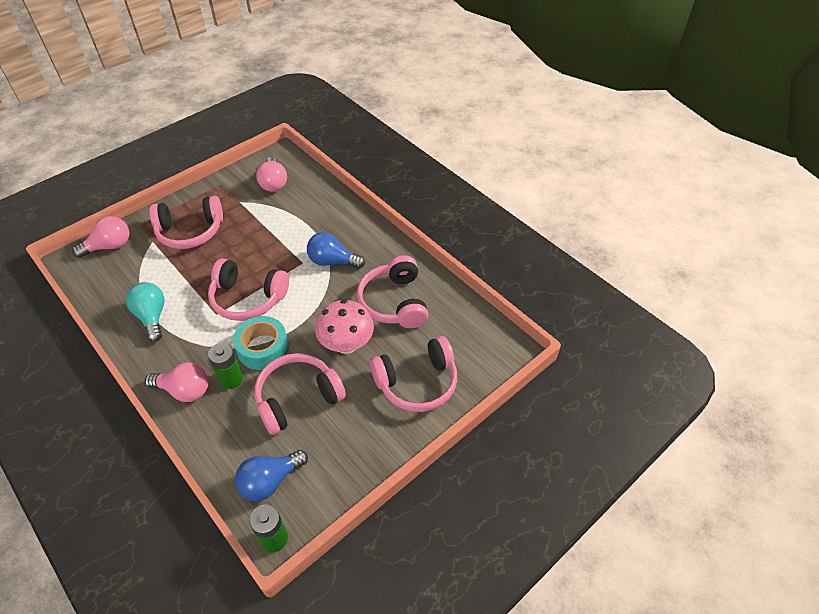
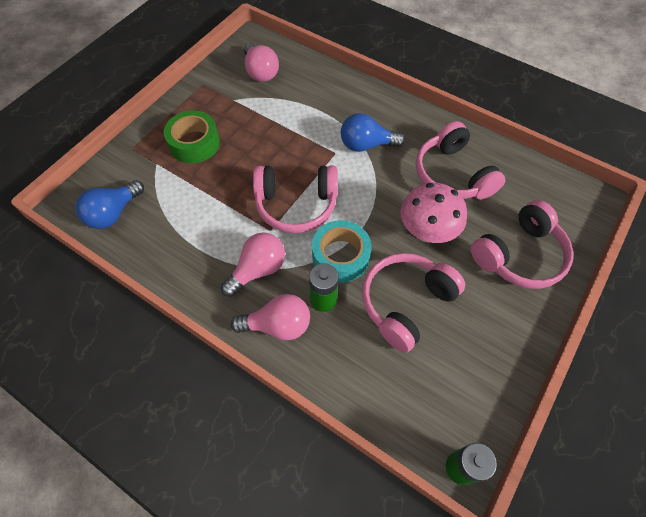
camera: 15 degrees left, 10 degrees up
(109, 246) = (108, 179): pink light bulb -> pink light bulb (258, 270)
(152, 317) = (199, 249): turquoise light bulb -> none
(190, 231) = (194, 143): pink headphones -> green tape
(270, 481) = (423, 404): blue light bulb -> blue light bulb (113, 213)

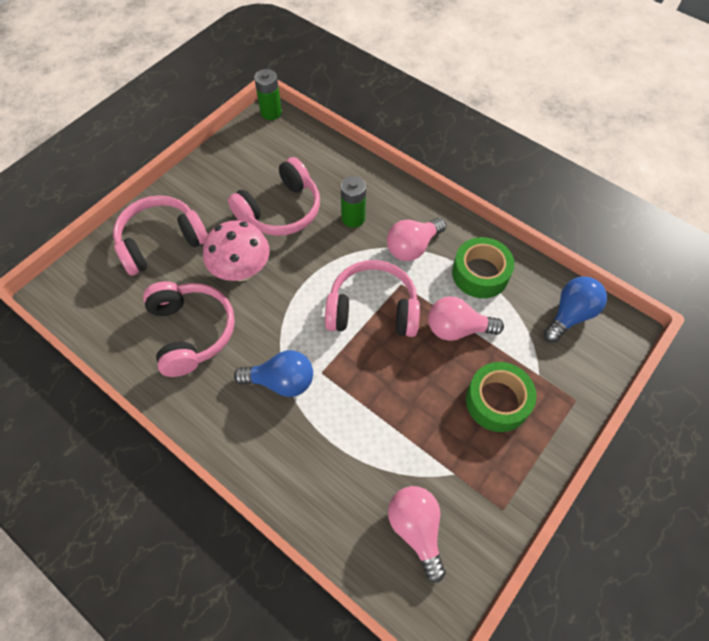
camera: 175 degrees left, 0 degrees up
(191, 246) = (480, 273): none -> green tape
(278, 325) = (394, 202): pink light bulb -> pink light bulb (457, 329)
(340, 256) = (332, 253): turquoise tape -> none

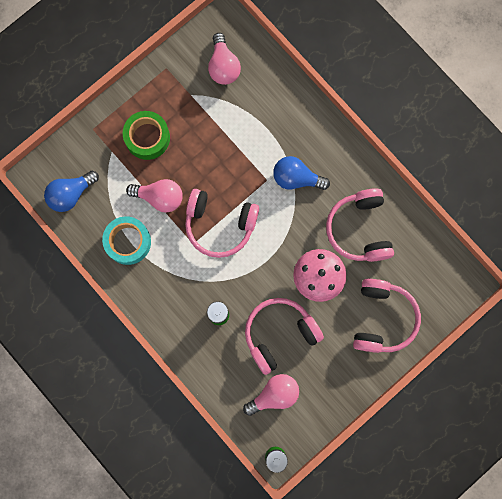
camera: 170 degrees left, 20 degrees up
(161, 242) = (382, 318): pink headphones -> pink headphones turned 60 degrees counterclockwise
(412, 247) = (175, 276): pink light bulb -> pink light bulb (274, 395)
(480, 273) = (128, 242): green tape -> turquoise tape

